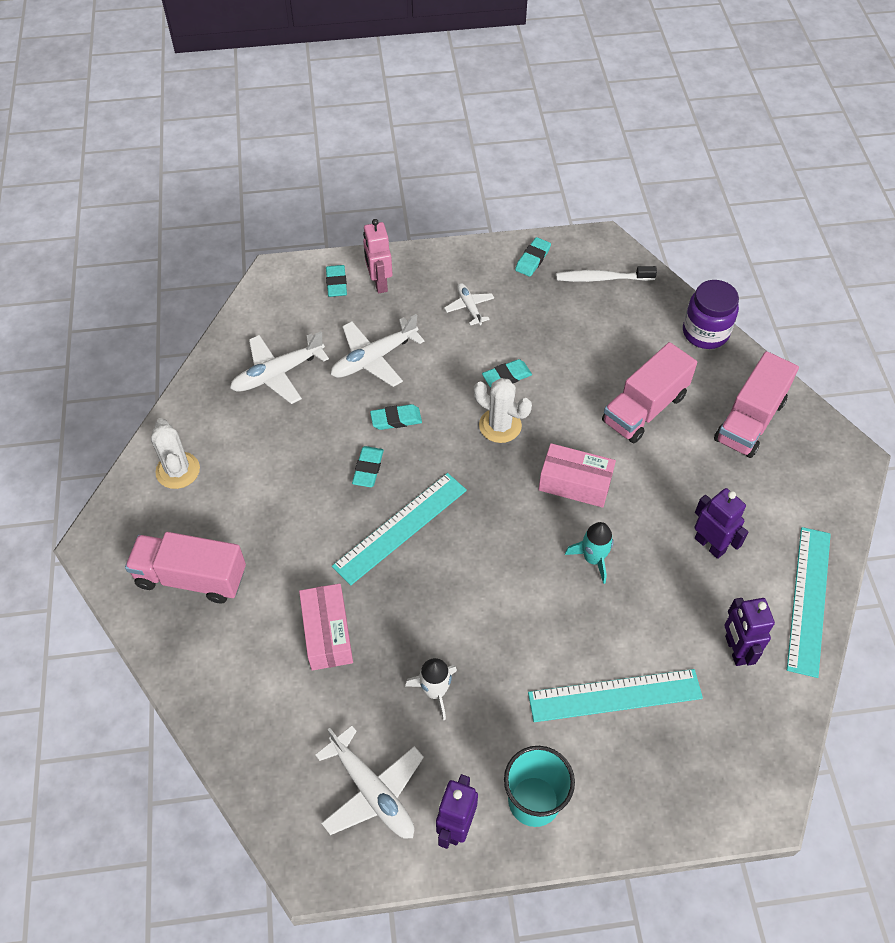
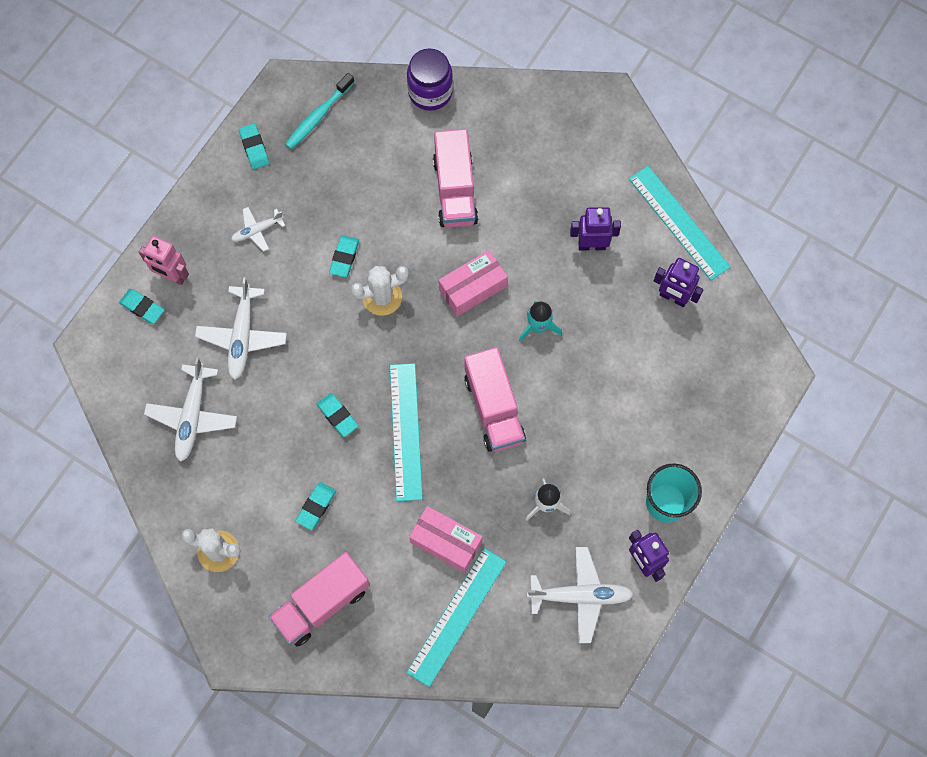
camera: 50 degrees left, 15 degrees up
(396, 419) = (312, 363): turquoise eraser -> turquoise eraser (316, 506)
(469, 307) = (257, 230): white plane -> white plane turned 45 degrees counterclockwise
(602, 278) = (318, 116): white toothbrush -> turquoise toothbrush
(615, 695) = (641, 396): turquoise ruler -> turquoise ruler (456, 616)
(749, 420) = (525, 132): pink truck -> pink truck (493, 408)

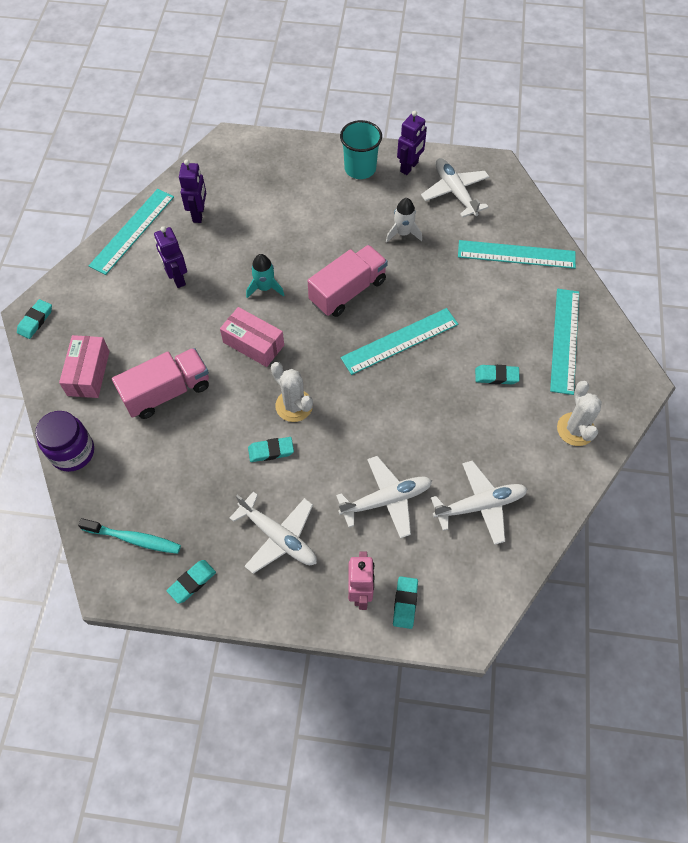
camera: 115 degrees left, 10 degrees down
(257, 230) = (278, 537): white plane -> white plane, size x1.74
(321, 603) = (565, 340): pink truck -> turquoise ruler
(337, 416) = (415, 394): turquoise eraser -> turquoise eraser (35, 321)
(446, 542) = (468, 281): pink box -> pink box (88, 373)

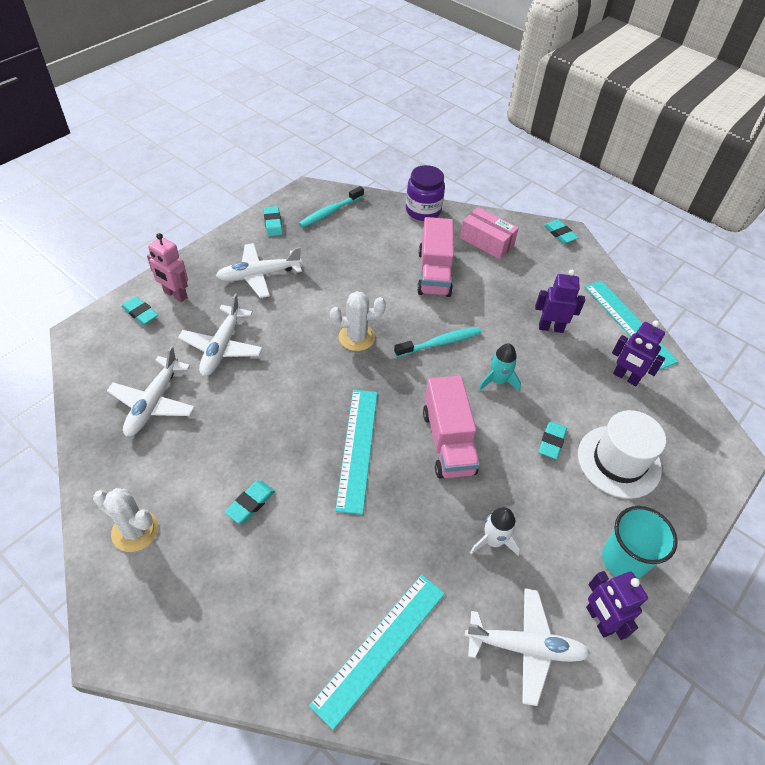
camera: 120 degrees right, 10 degrees down
(253, 344) = (440, 343): pink box -> turquoise toothbrush
(271, 451) = (329, 304): turquoise eraser -> turquoise eraser (551, 441)
(284, 193) = (619, 461): none -> white hat
(565, 340) = (230, 605): turquoise ruler -> none

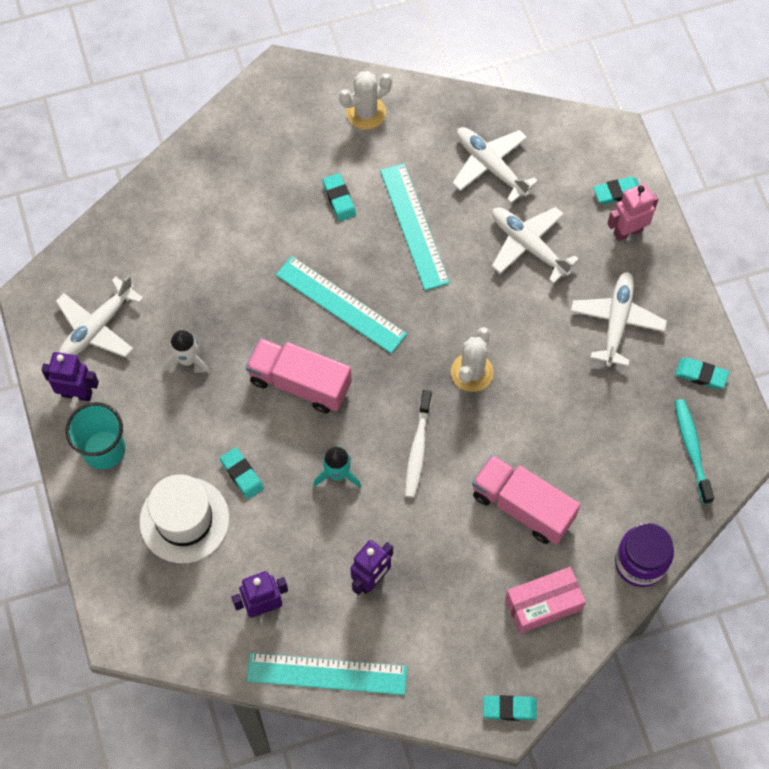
camera: 125 degrees right, 15 degrees up
(380, 647) = (166, 232): turquoise ruler -> turquoise ruler (414, 226)
(440, 343) = (418, 449): turquoise toothbrush -> white toothbrush

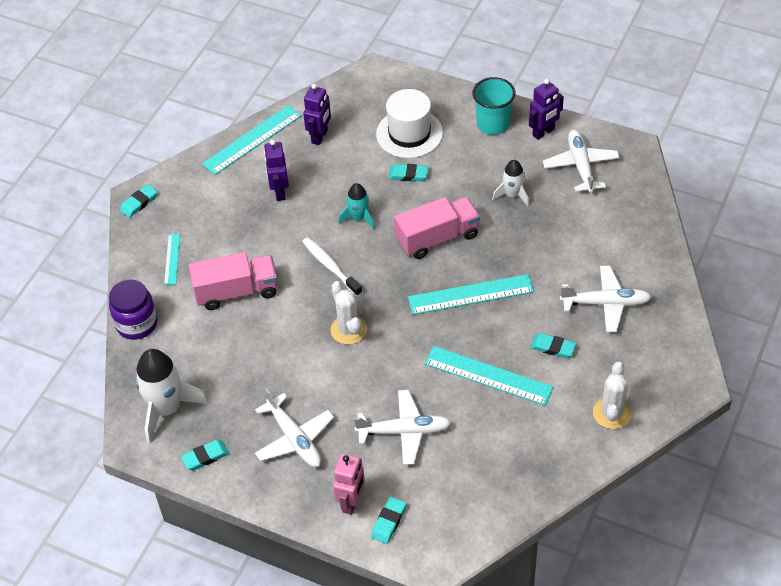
camera: 135 degrees right, 15 degrees down
(490, 166) = (490, 457): white plane -> white plane (605, 303)
(543, 604) = (172, 259): pink box -> turquoise ruler
(692, 449) = (167, 409): turquoise toothbrush -> white rocket

